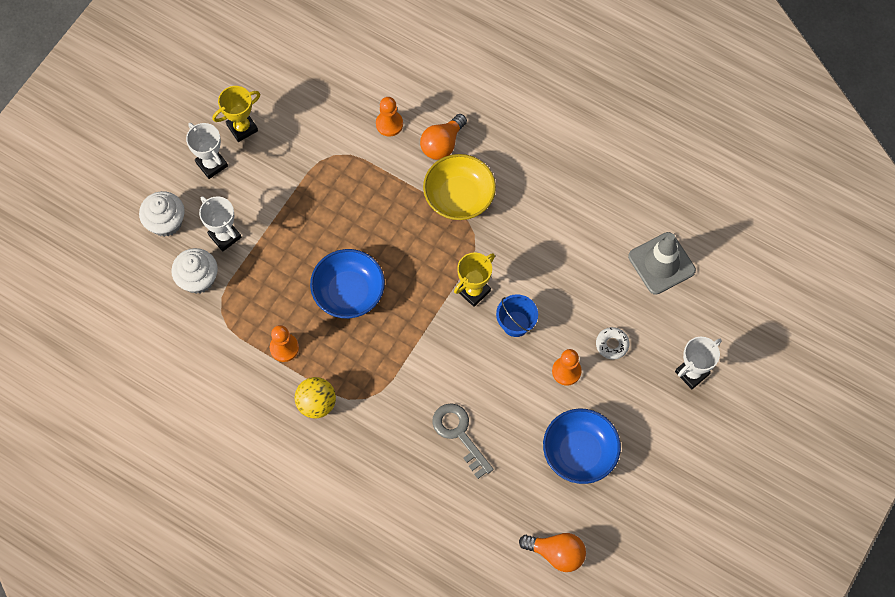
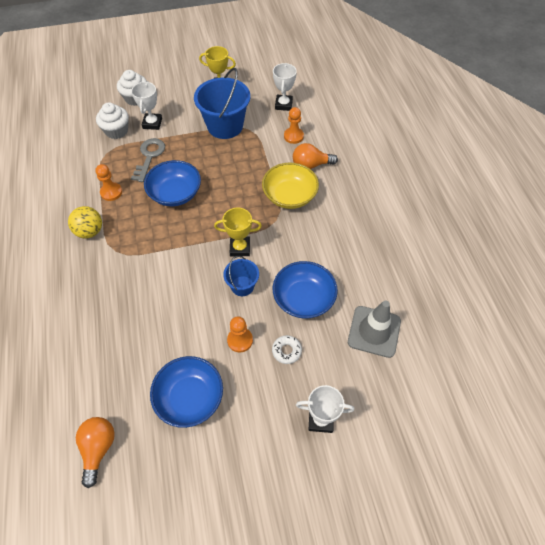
camera: 45 degrees right, 10 degrees down
(211, 164) = (187, 91): white trophy -> white trophy (283, 105)
(305, 172) = (225, 126): none -> blue bucket
(459, 434) = (136, 316): grey key -> grey key (149, 156)
(556, 553) = (98, 448): orange light bulb -> orange light bulb turned 150 degrees counterclockwise
(578, 287) = (303, 298): none -> blue bowl

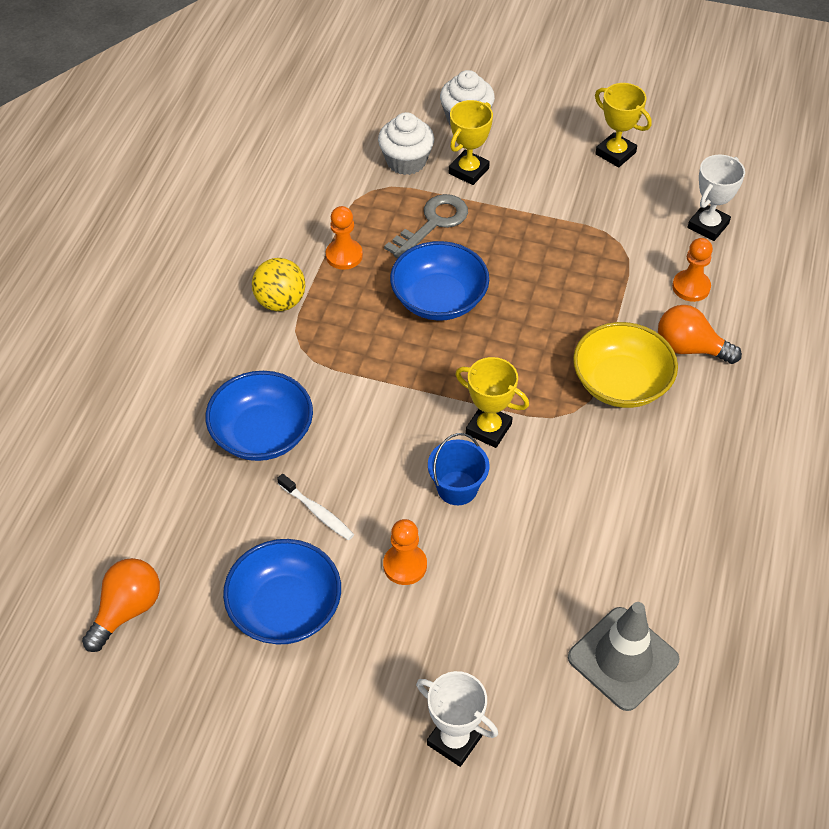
camera: 30 degrees right, 5 degrees down
(152, 123) = (468, 171): white trophy -> yellow trophy
(176, 335) = (317, 512): none -> white toothbrush
(225, 126) = (584, 222): blue bucket -> none
(286, 351) = (465, 616): white donut -> none
(303, 298) = (541, 553): blue bowl -> blue bowl (262, 433)

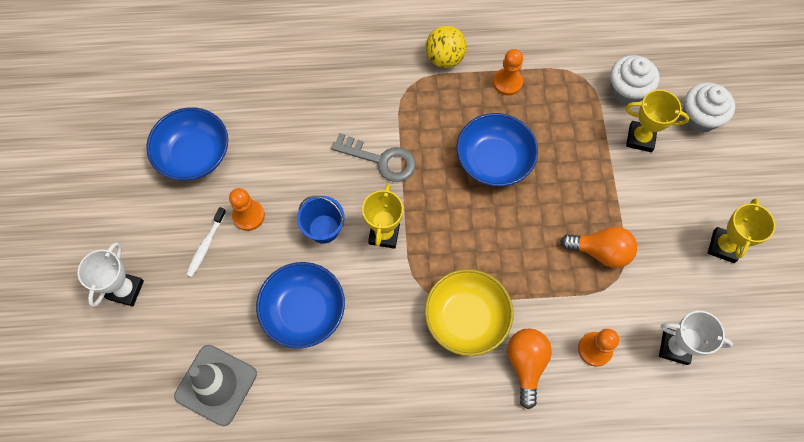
camera: 70 degrees right, 15 degrees up
(127, 610) = (168, 68): orange light bulb -> orange light bulb (600, 252)
(262, 433) = (325, 90): blue bowl -> blue bowl (304, 311)
(317, 512) = (274, 147): white toothbrush -> white toothbrush (206, 245)
(433, 223) = (570, 131): grey key -> grey key (381, 160)

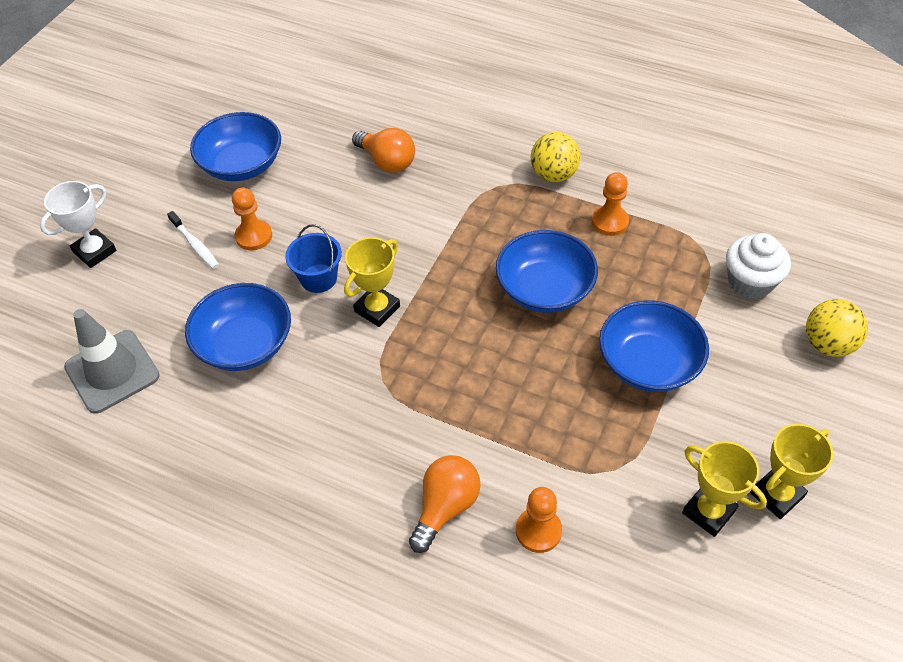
camera: 30 degrees right, 15 degrees down
(206, 245) = (195, 245): white toothbrush -> white toothbrush turned 90 degrees counterclockwise
(381, 160) = (422, 240): grey key -> none
(466, 318) = (409, 428): yellow bowl -> none
(595, 187) = (648, 363): none -> blue bowl
(600, 252) = (612, 431): orange light bulb -> orange light bulb (387, 162)
(640, 138) = (736, 336): yellow trophy -> yellow trophy (708, 511)
(675, 347) = (642, 577): white trophy -> none
(699, 118) = (828, 344): white cupcake -> yellow ball

